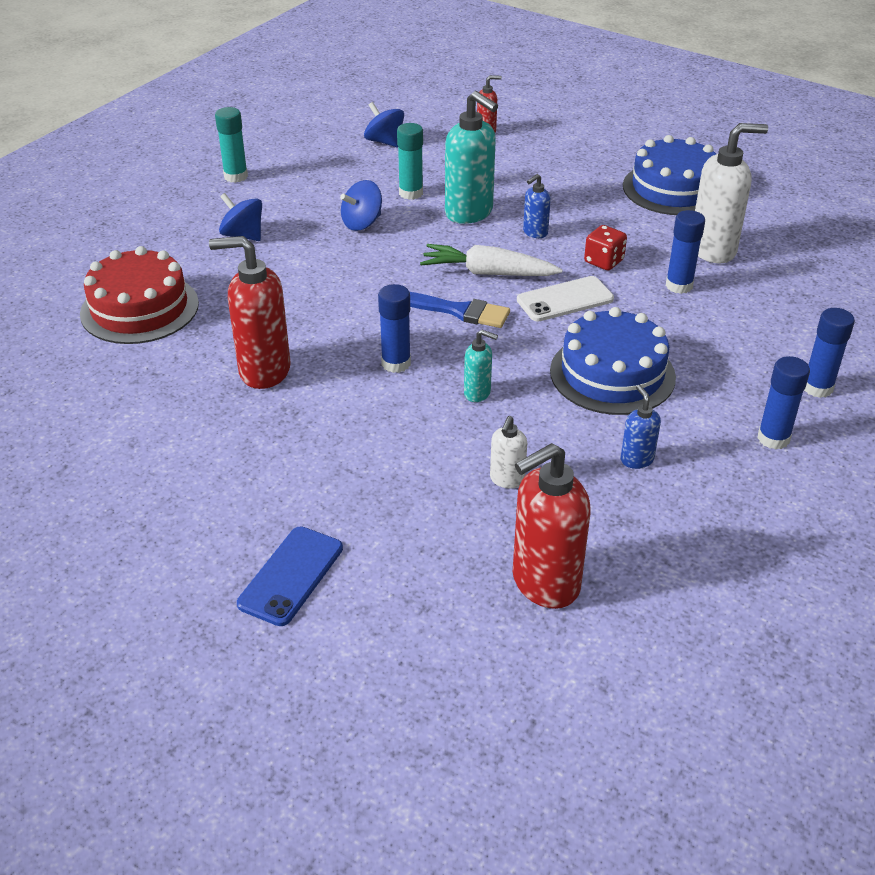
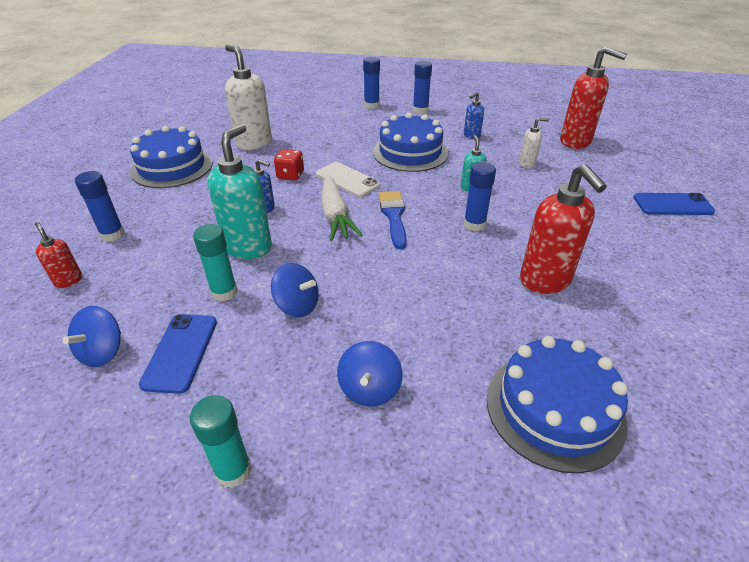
camera: 115 degrees left, 0 degrees up
(139, 308) = (554, 409): red cake -> blue cake
(356, 169) = (181, 352): none -> blue phone
(679, 286) = (303, 147): blue glue stick -> blue glue stick (112, 234)

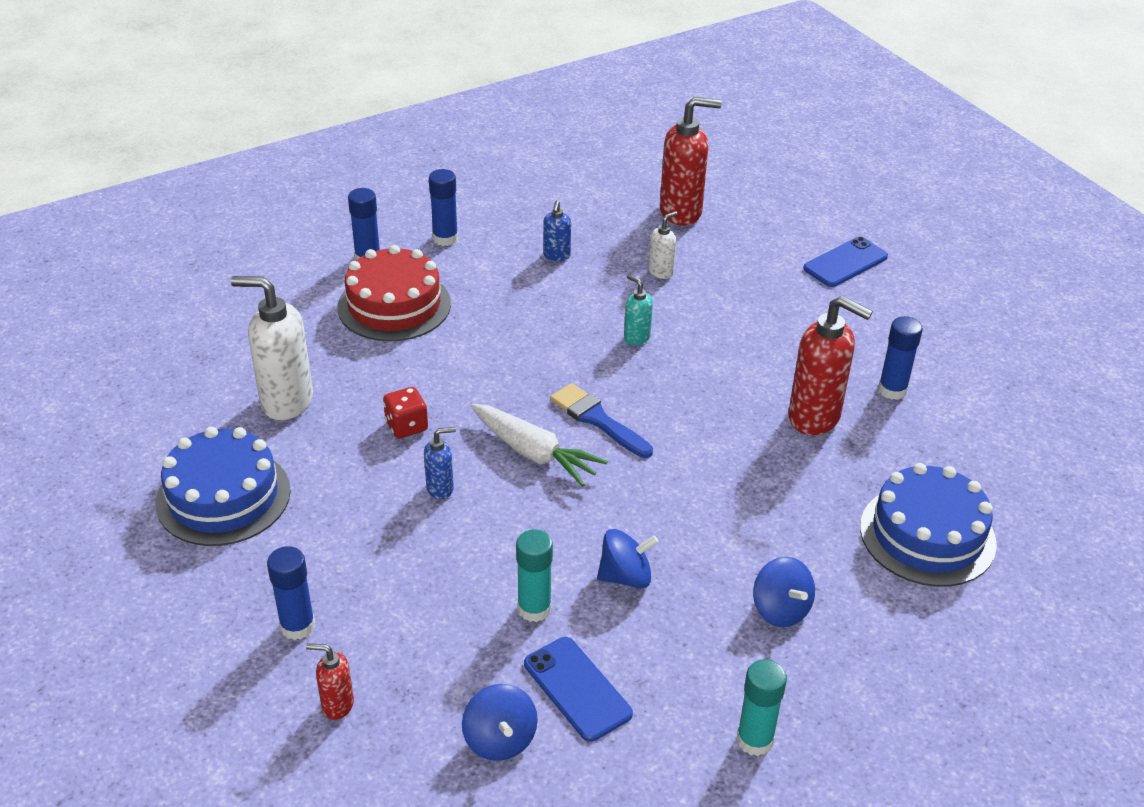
camera: 40 degrees left, 0 degrees up
(248, 247) = (488, 546): turquoise soap dispenser -> none
(347, 180) = (486, 397): white phone -> none
(357, 126) = (394, 305): none -> red cake
(410, 152) = (512, 317): blue cake -> none
(474, 224) = (689, 386): blue glue stick -> blue glue stick (892, 390)

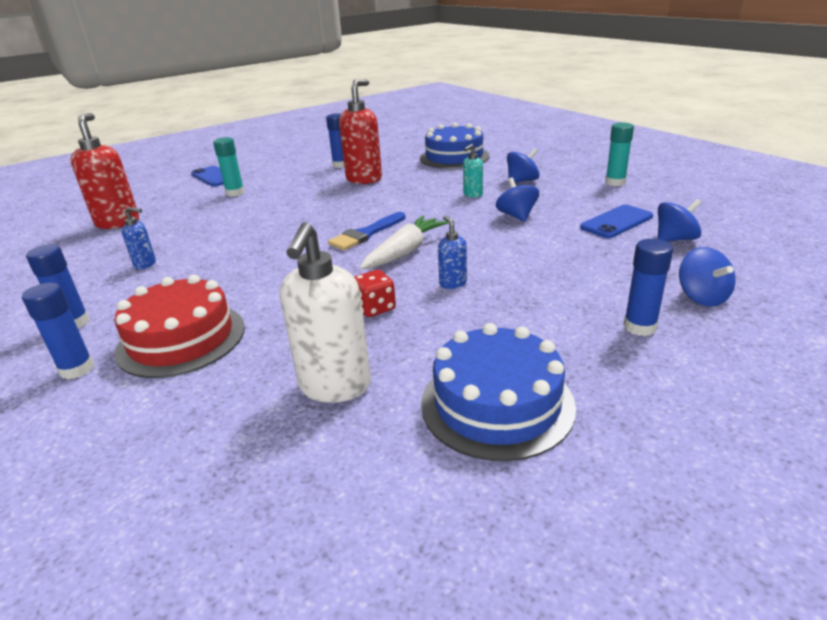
camera: 90 degrees left, 10 degrees down
(337, 705) = (701, 297): red soap dispenser -> blue spinning top
(534, 608) = (560, 239): turquoise glue stick -> turquoise glue stick (235, 193)
(636, 337) = (273, 228): turquoise soap dispenser -> turquoise soap dispenser (472, 195)
(661, 272) = (194, 225): white soap dispenser -> none

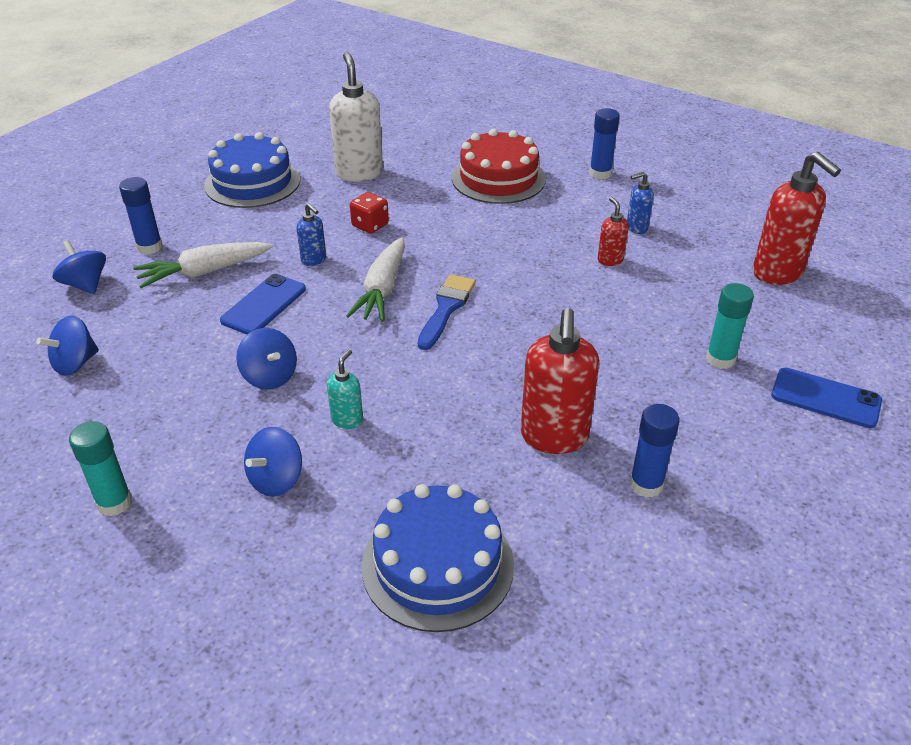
camera: 155 degrees right, 10 degrees up
(77, 369) = (541, 152): blue glue stick -> none
(207, 245) = (610, 260): none -> red soap dispenser
(569, 289) = (204, 272): none -> white carrot
(616, 222) = (137, 386): blue phone -> blue phone (264, 305)

